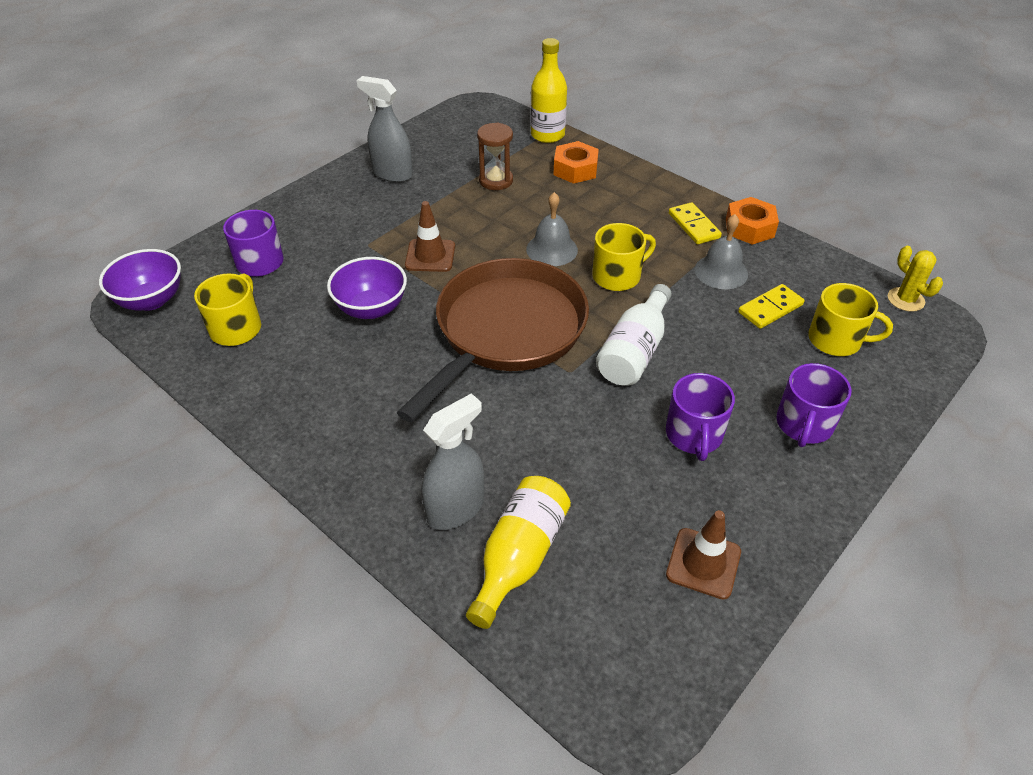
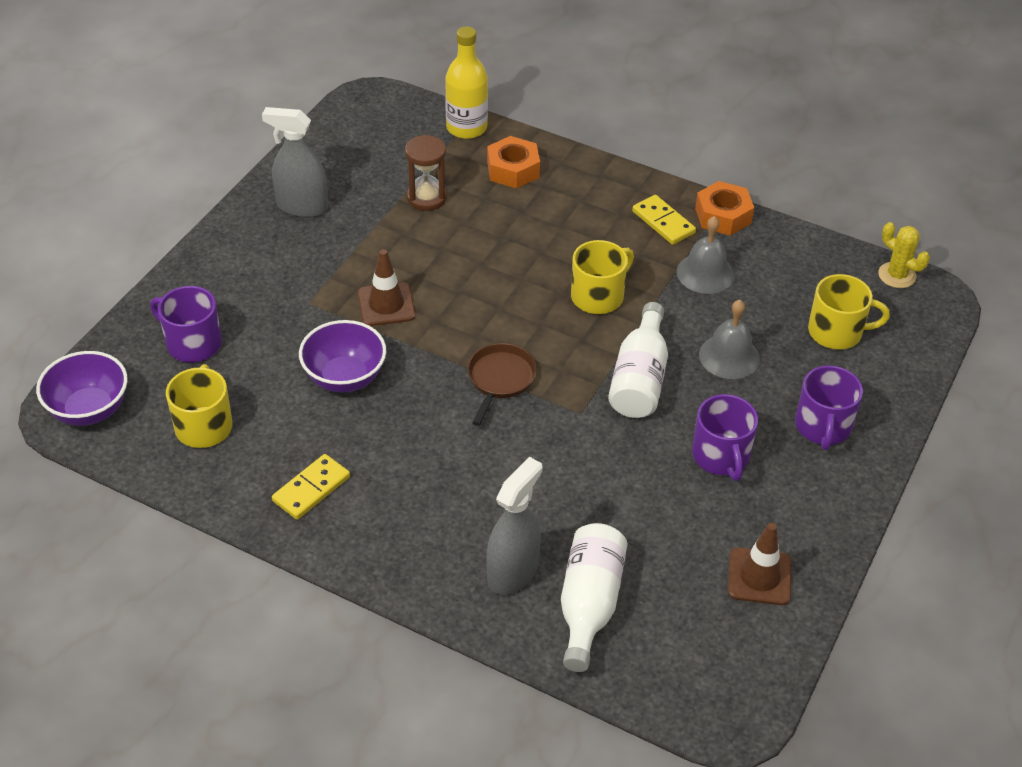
camera: 15 degrees left, 0 degrees up
(506, 331) = (500, 379): brown pan -> brown pan, size x0.42
(519, 557) = (589, 604): yellow bottle -> white bottle
(552, 249) = (518, 275): grey bell -> grey bell (729, 356)
(770, 308) = (765, 308): yellow domino -> yellow domino (311, 489)

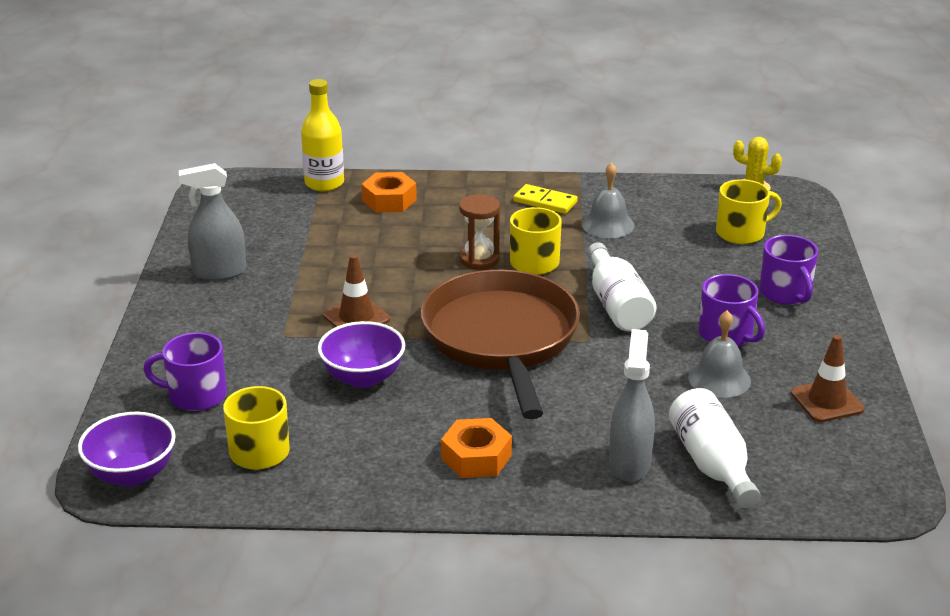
camera: 25 degrees left, 15 degrees down
(311, 489) = (400, 464): yellow domino -> none
(426, 198) = (329, 237): brown hourglass -> brown hourglass (479, 259)
(500, 379) = (502, 339): brown pan -> brown pan, size x2.36
(723, 216) = (589, 186): orange nut -> orange nut (476, 457)
(729, 356) = (674, 271): grey bell -> grey bell (719, 379)

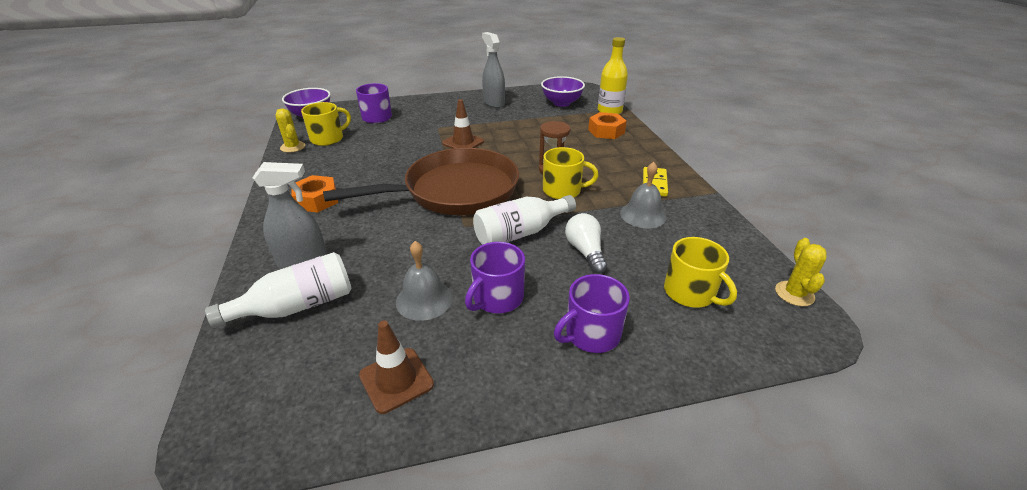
camera: 75 degrees right, 5 degrees up
(270, 491) = (293, 147): none -> yellow cactus
(363, 377) = (400, 154): purple bowl -> purple bowl (561, 103)
(664, 272) = (585, 252): none -> white light bulb

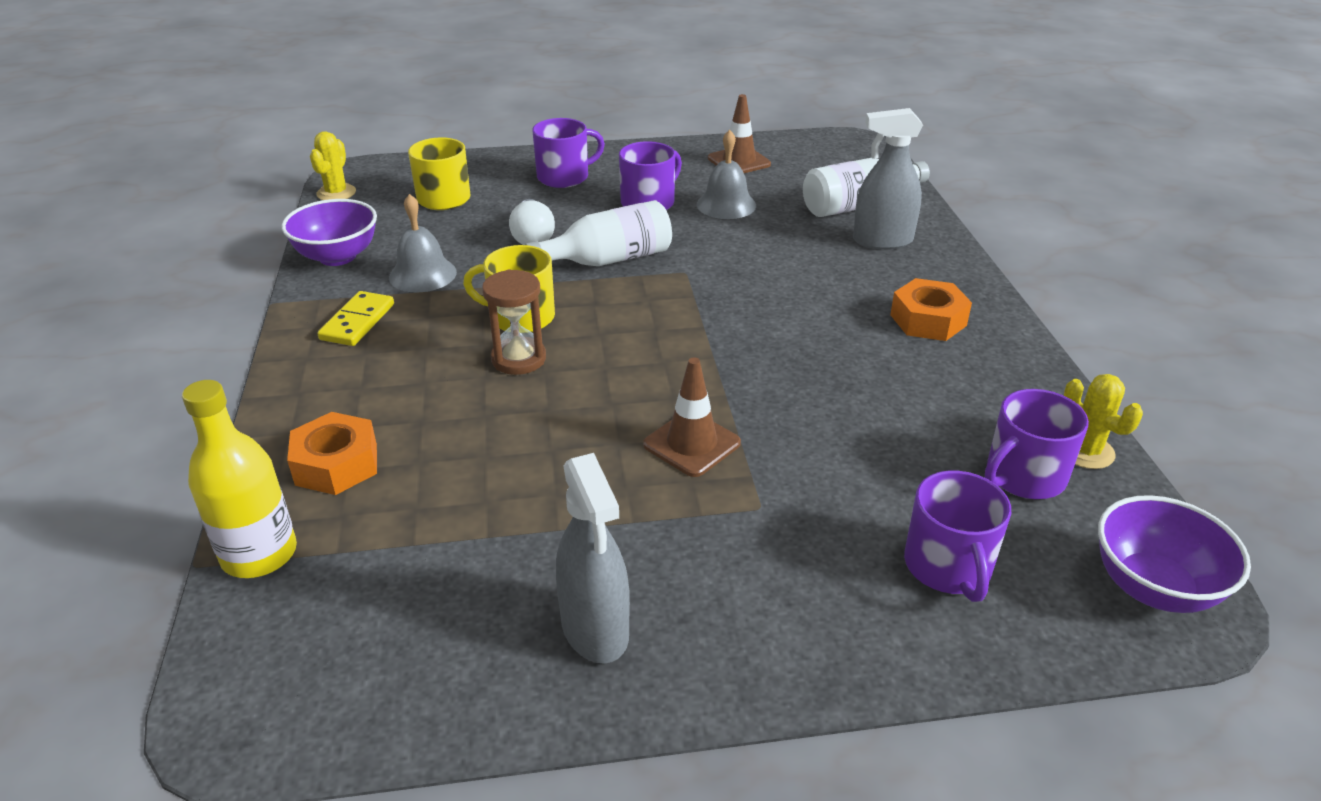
camera: 175 degrees left, 0 degrees up
(328, 139) = (1024, 476): yellow mug -> purple mug
(455, 191) = (702, 325): brown pan -> none
(561, 103) = (374, 613): purple bowl -> purple bowl (337, 256)

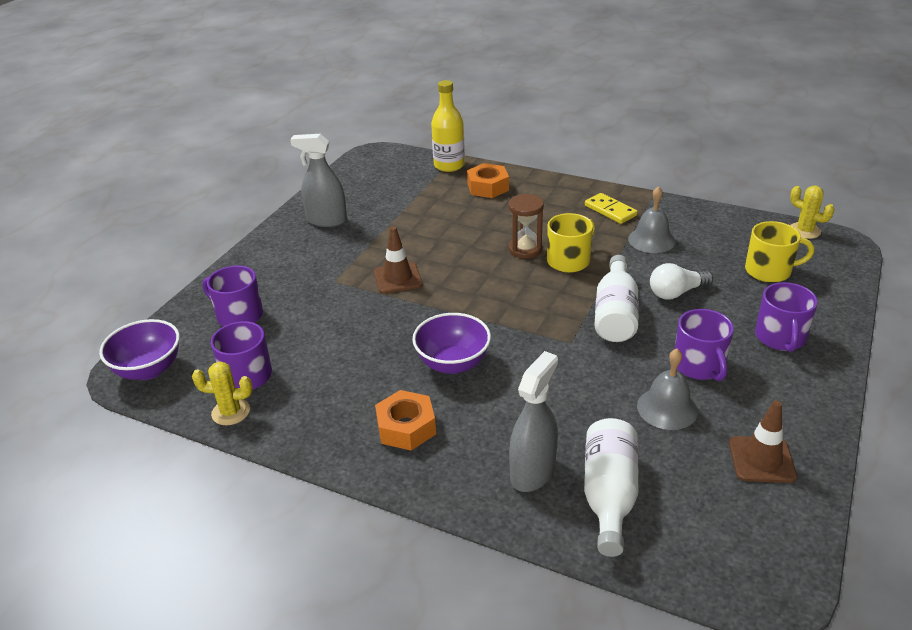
camera: 125 degrees right, 0 degrees up
(337, 256) = (699, 216): purple bowl -> purple bowl (453, 363)
(532, 236) = (676, 293): white light bulb -> white light bulb turned 45 degrees counterclockwise

